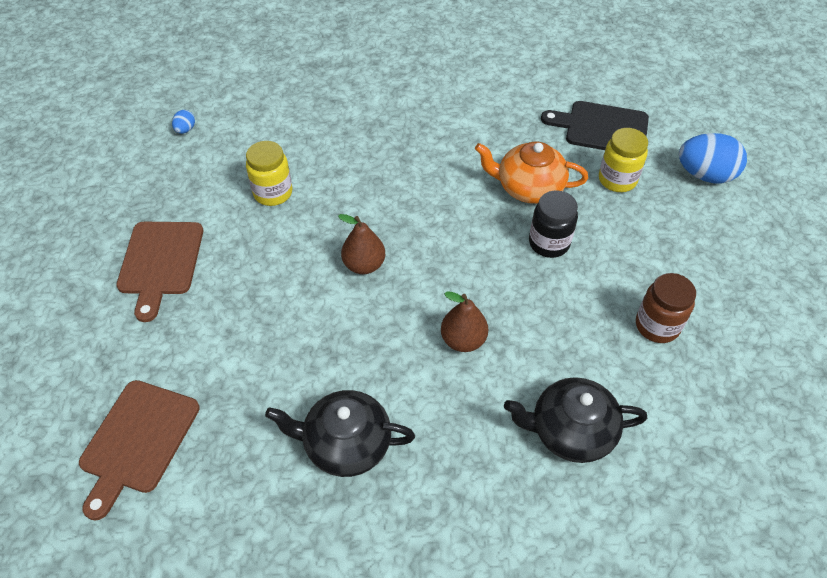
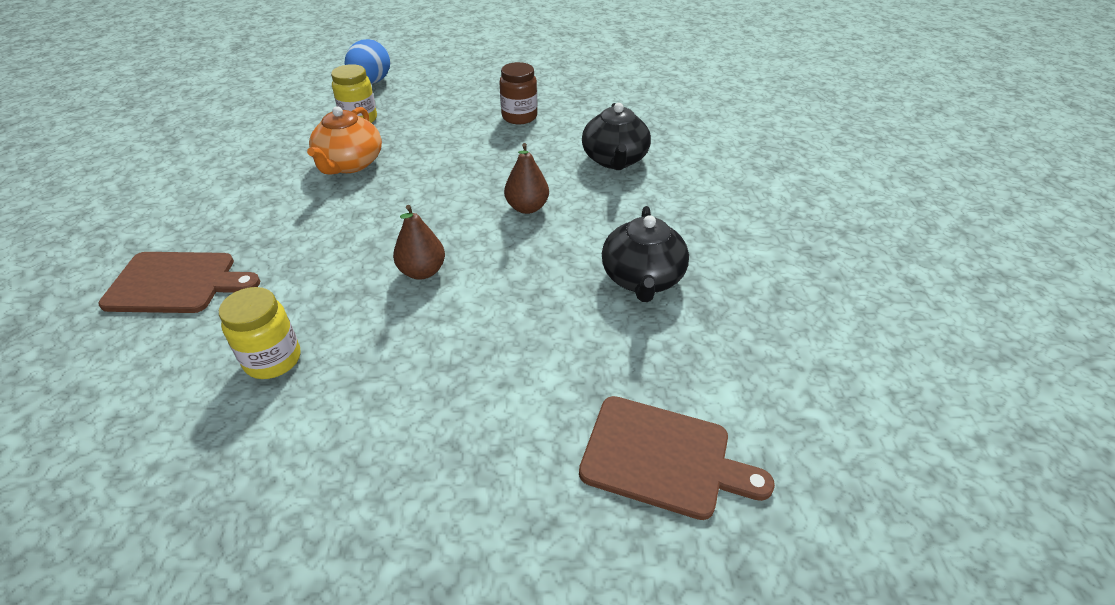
camera: 90 degrees left, 10 degrees down
(160, 262) = (367, 481): brown cutting board -> brown cutting board (176, 283)
(185, 130) = (59, 493): blue egg -> none
(549, 243) = (423, 157): black jar -> none
(602, 128) = (289, 121): black cutting board -> none

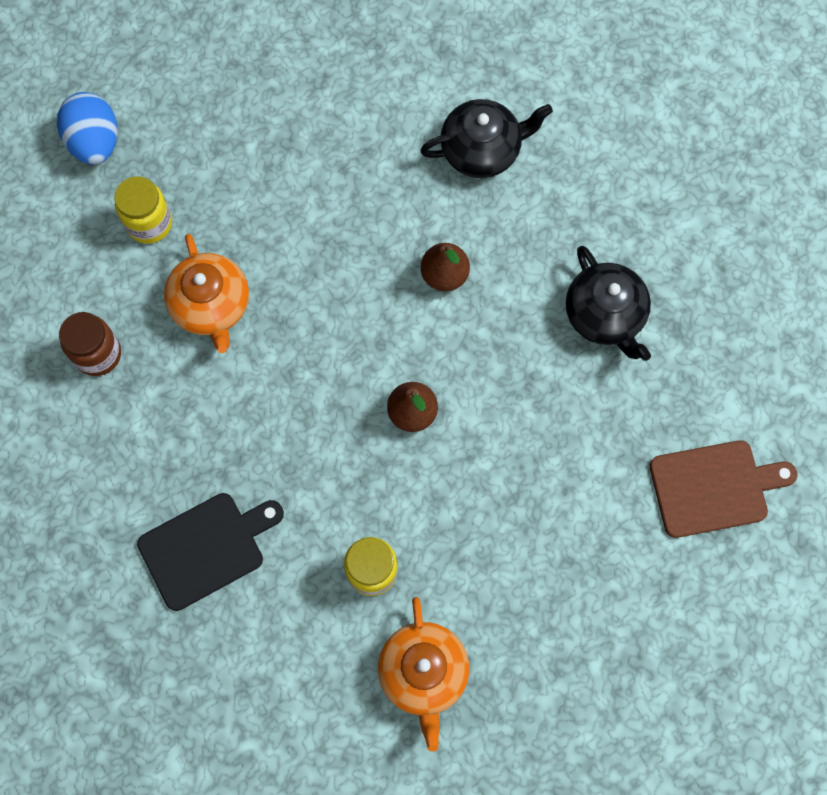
camera: 30 degrees left, 30 degrees up
(176, 283) = (206, 548): brown cutting board -> black cutting board
(219, 469) = (423, 673): none -> orange teapot
(519, 117) = (329, 122): brown jar -> brown jar (98, 354)
(614, 160) = (482, 150): black teapot -> black teapot turned 75 degrees counterclockwise

